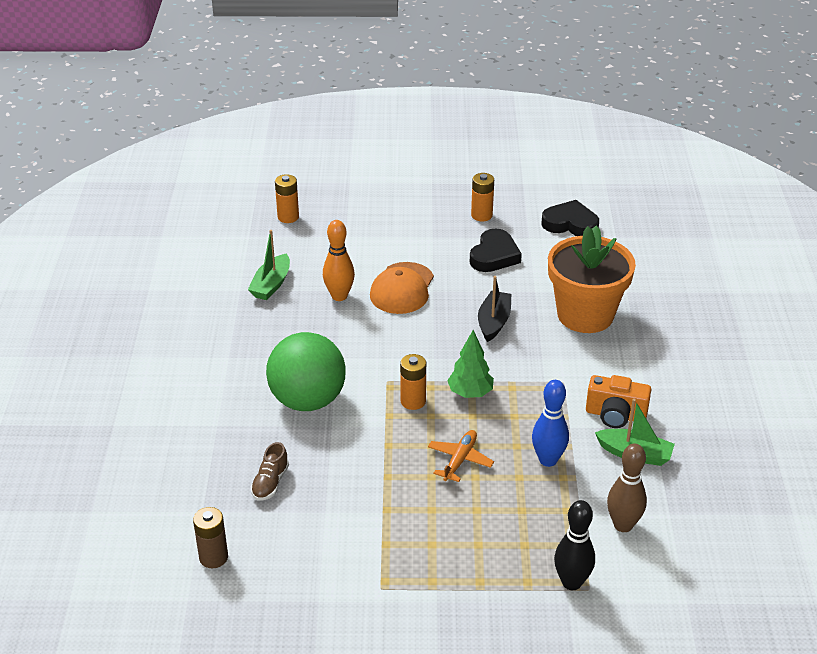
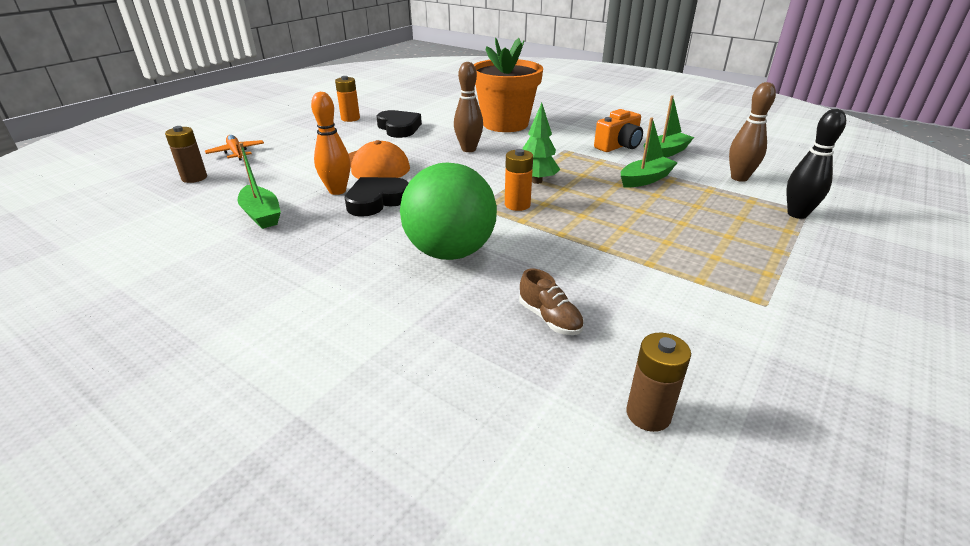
camera: 55 degrees left, 5 degrees down
(288, 217) = (194, 178): orange battery -> brown battery
(460, 460) = (613, 210): orange plane -> orange plane (236, 152)
(494, 322) = (468, 149): black boat -> brown bowling pin
(548, 460) = (645, 179): blue bowling pin -> green boat
(570, 224) = (410, 101): black heart -> black heart (377, 201)

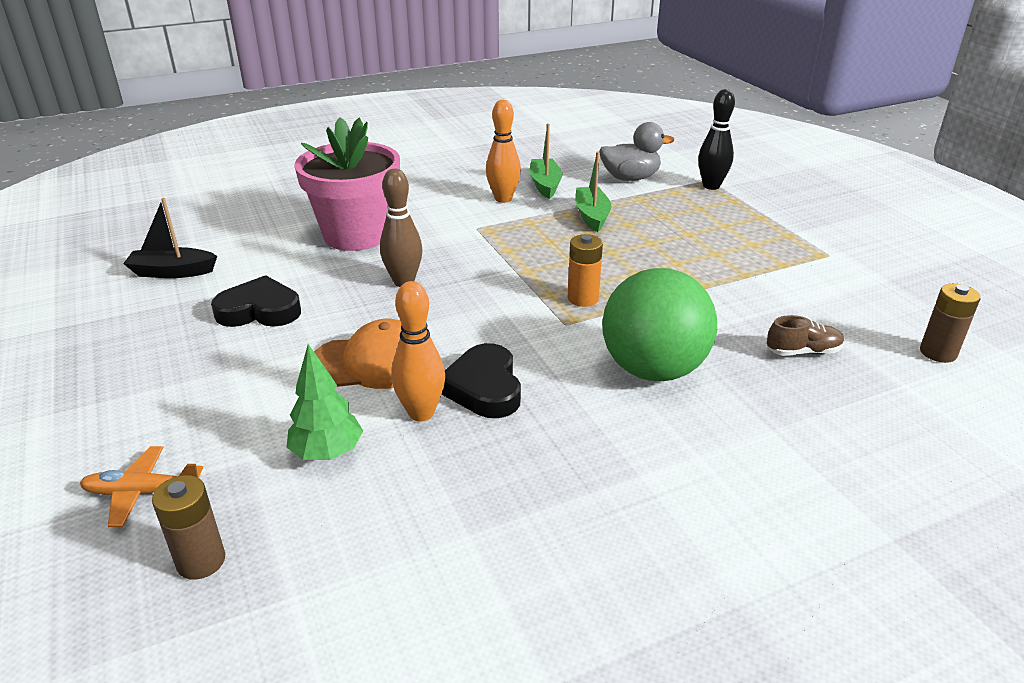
camera: 60 degrees left, 0 degrees up
(261, 215) = (432, 498): green boat -> none
(350, 118) = (155, 342): orange battery -> none
(414, 102) = (172, 272): none -> black boat
(505, 124) = (356, 235): orange flower pot -> pink flower pot
(537, 181) = (538, 269): green tree -> green tree (327, 453)
(618, 146) = (503, 199): orange camera -> orange bowling pin
(739, 178) = (630, 178): brown bowling pin -> grey duck

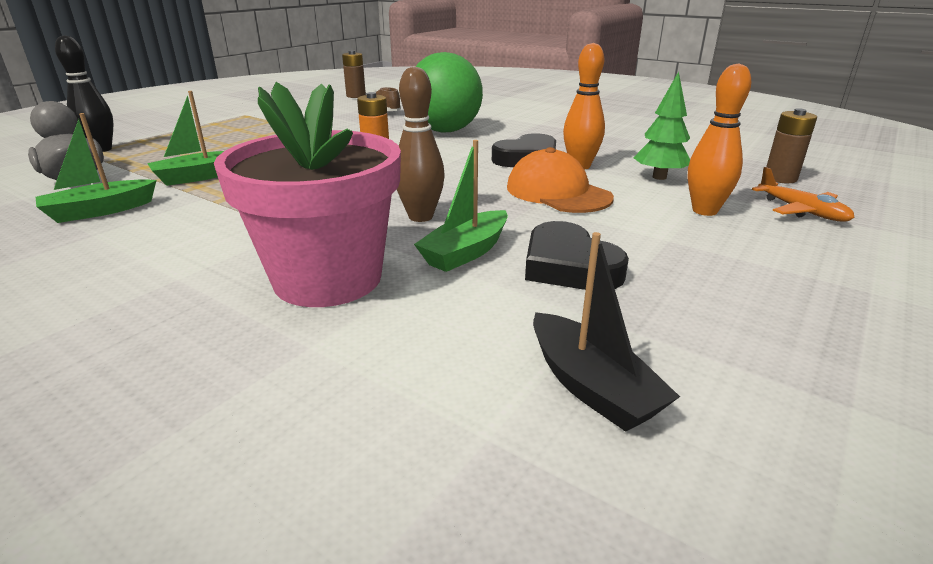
camera: 120 degrees left, 5 degrees down
(328, 282) = (466, 252): none -> green boat
(503, 199) = (156, 223): orange bowling pin -> orange bowling pin (704, 211)

